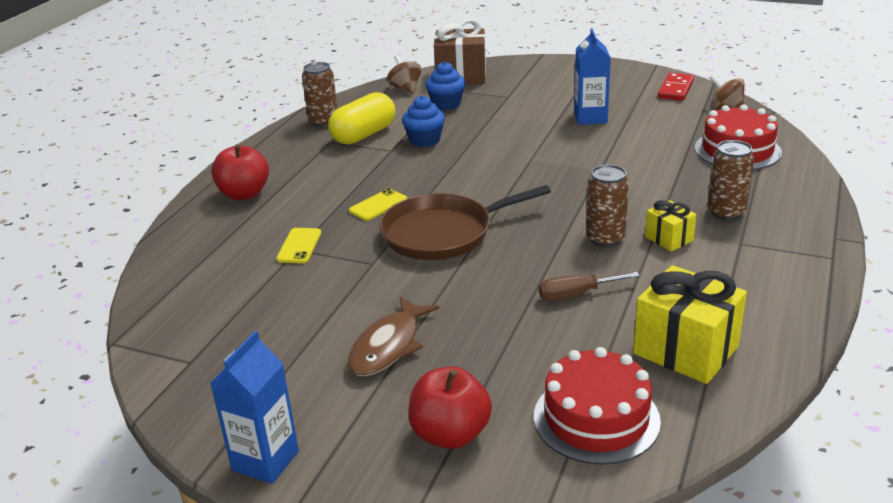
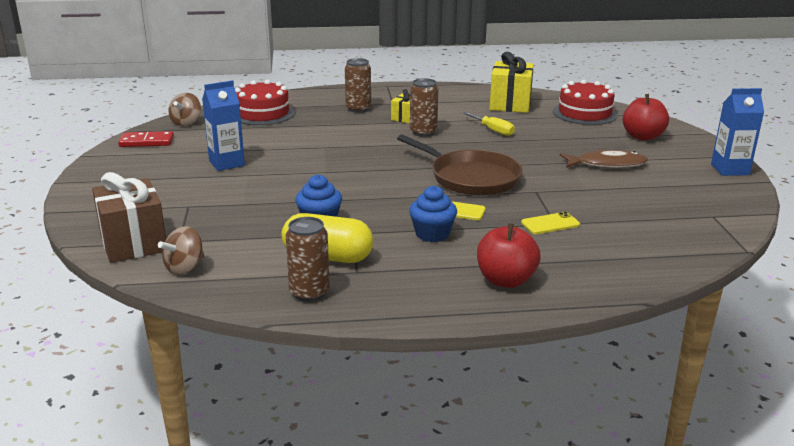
camera: 120 degrees left, 5 degrees down
(446, 104) = (223, 232): blue cupcake -> blue cupcake (432, 234)
(576, 294) = (493, 130): brown screwdriver -> yellow screwdriver

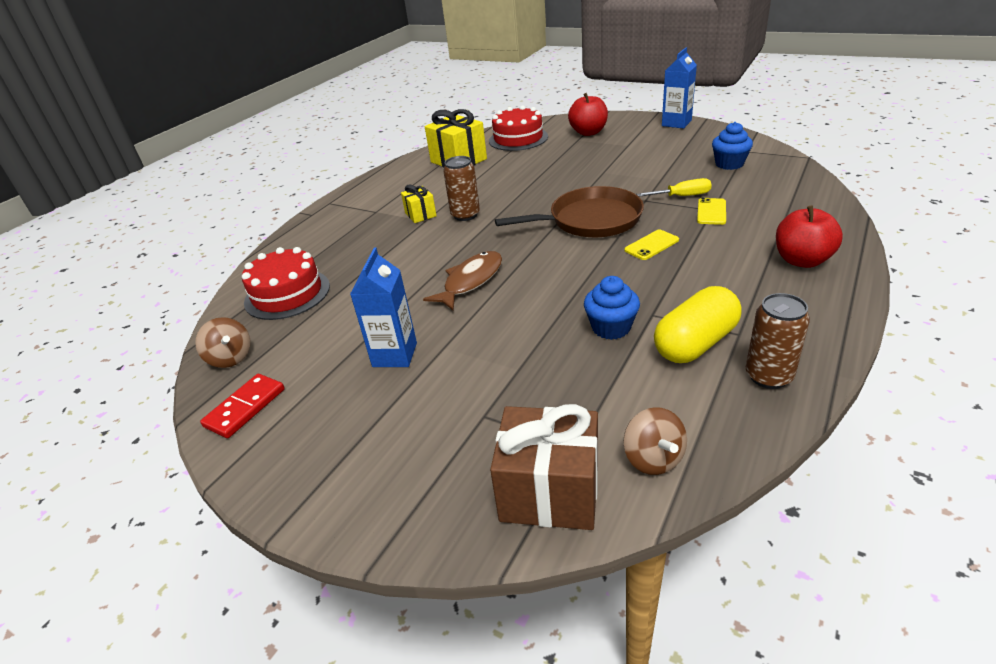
camera: 50 degrees left, 10 degrees up
(358, 109) = (362, 233): brown can -> none
(432, 234) = (689, 271): blue cupcake -> blue cupcake (729, 164)
(493, 130) = (504, 183): yellow screwdriver -> yellow screwdriver (682, 196)
(607, 164) = (624, 159): brown fish -> brown fish (470, 281)

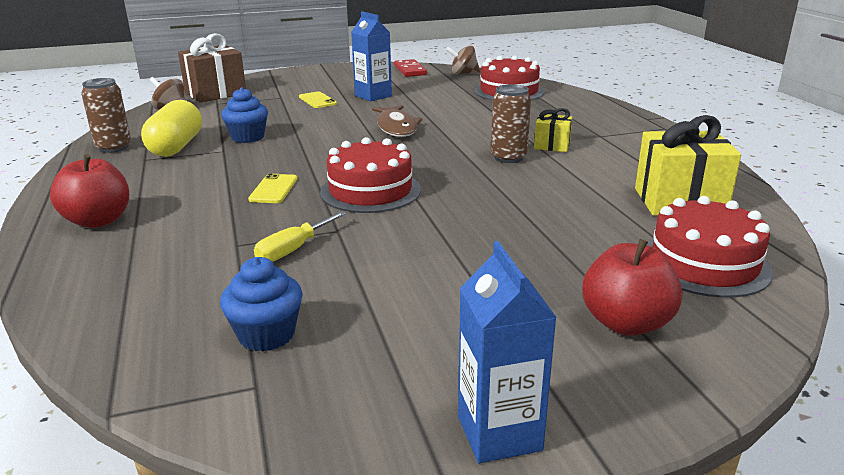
camera: 130 degrees right, 10 degrees down
(590, 220) = (370, 191): brown pan -> red cake
(711, 212) = (235, 241): yellow phone -> yellow phone (317, 100)

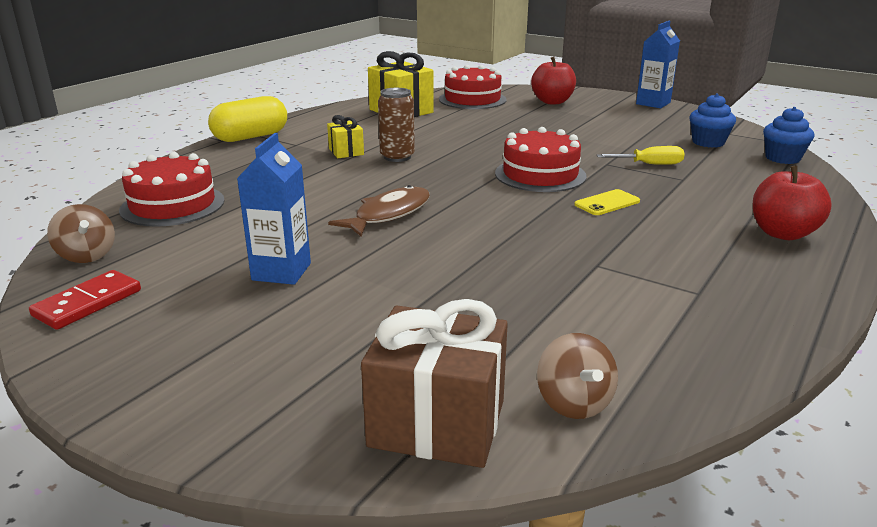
camera: 130 degrees left, 0 degrees up
(114, 147) = (729, 336): brown can -> none
(176, 147) = (644, 296): yellow capsule -> yellow capsule (250, 137)
(248, 137) = (545, 272): blue cupcake -> blue cupcake (782, 158)
(317, 100) = (351, 300): yellow phone -> none

